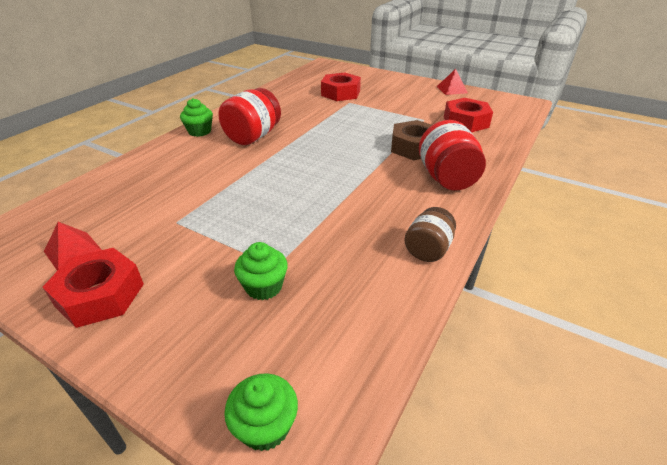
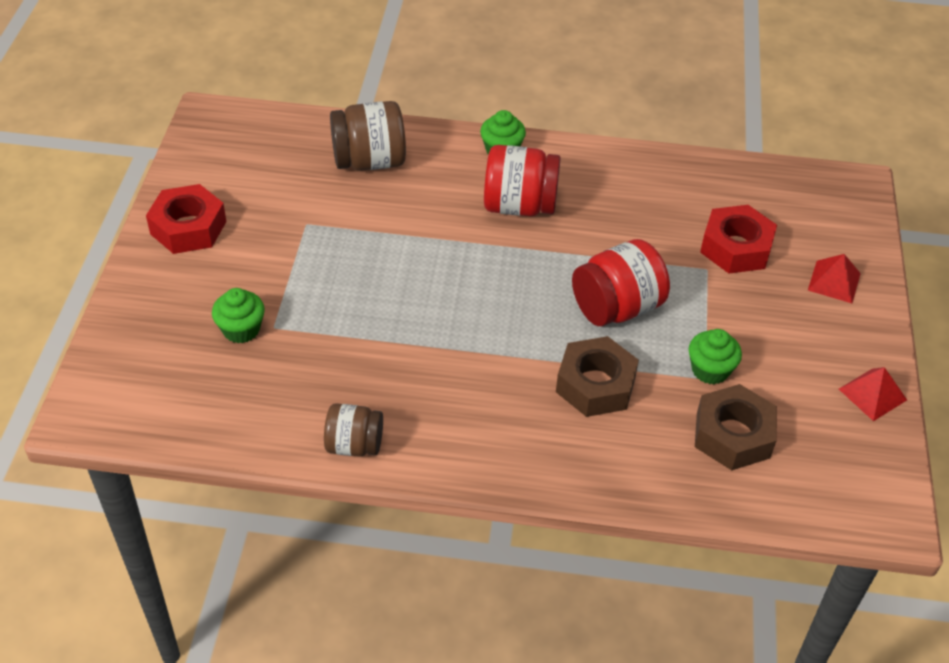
camera: 65 degrees right, 10 degrees up
(73, 251) = (232, 178): red pyramid -> red pyramid (834, 281)
(146, 179) = (369, 161): none -> brown jar
(265, 426) = (102, 386): green cupcake -> green cupcake (710, 370)
(446, 178) = (524, 438): red jar -> red jar (617, 307)
(465, 122) = (732, 435): red nut -> brown nut

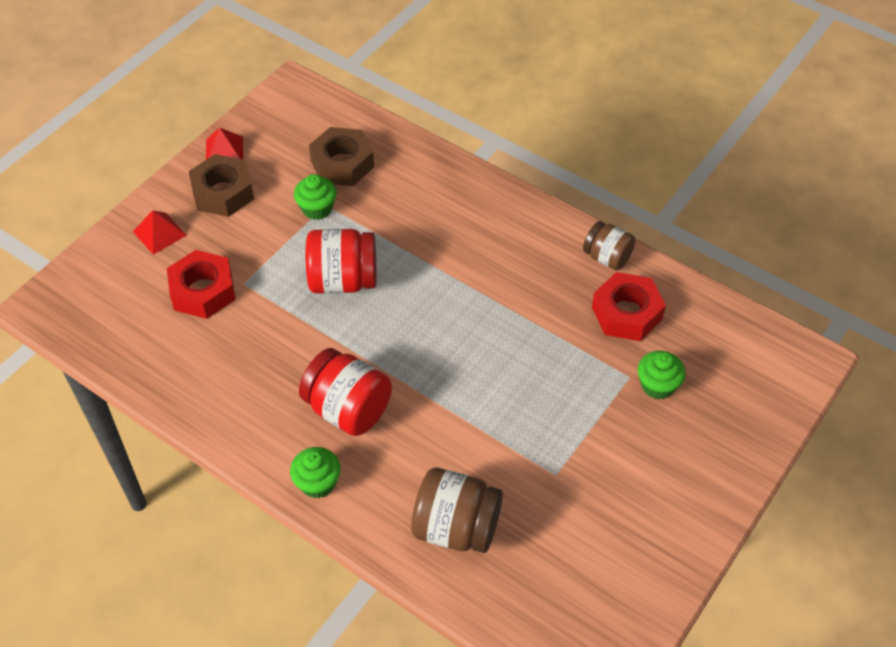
camera: 150 degrees left, 5 degrees up
(188, 227) = (671, 518): red nut -> red nut (626, 313)
(595, 384) = (407, 231): brown nut -> brown nut (223, 192)

